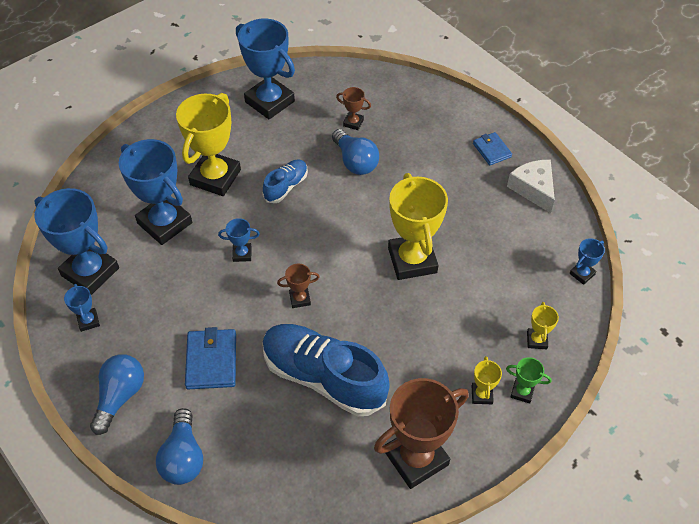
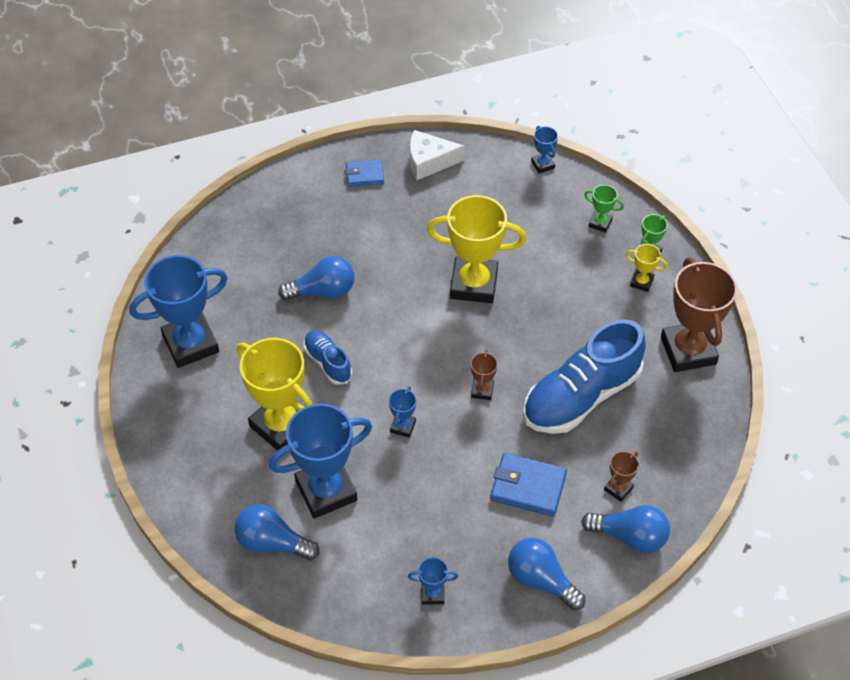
camera: 70 degrees left, 0 degrees up
(90, 272) = (364, 580): blue trophy -> none
(109, 205) = (272, 542): none -> blue light bulb
(353, 123) = (266, 276): brown trophy -> brown trophy (618, 488)
(536, 340) = (600, 223): yellow trophy -> green trophy

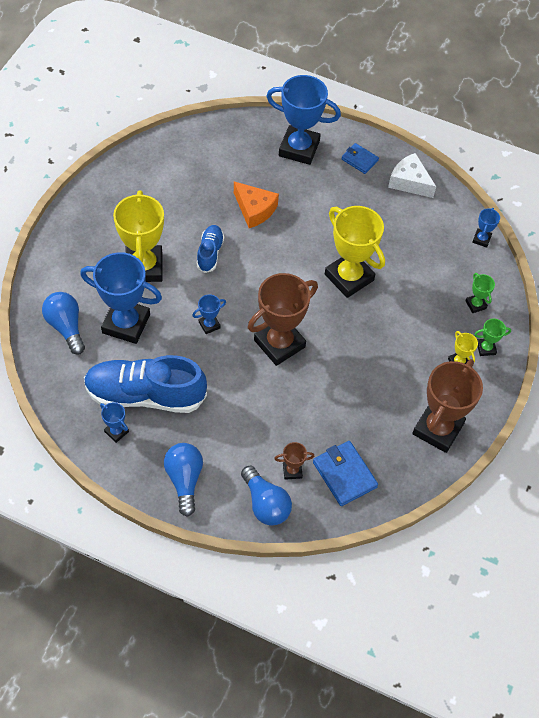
camera: 40 degrees right, 5 degrees up
(191, 344) = (148, 181): blue trophy -> blue trophy (299, 148)
(323, 291) = (254, 210): blue light bulb -> orange cheese
(482, 390) = (279, 343): brown trophy -> brown trophy, size x2.24
(528, 487) = (240, 421): blue wallet -> blue wallet (344, 475)
(581, 396) = (335, 398): blue shoe -> blue shoe (145, 395)

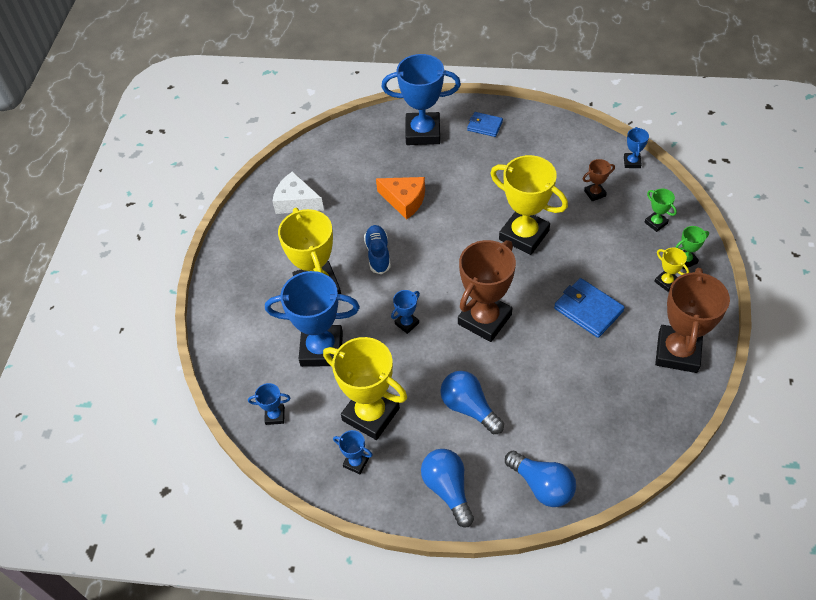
camera: 10 degrees left, 5 degrees down
(64, 369) = (275, 416): none -> blue trophy
(66, 327) = (261, 372): blue light bulb -> blue light bulb (469, 408)
(145, 395) = (371, 414): blue shoe -> yellow trophy
(292, 471) = (554, 442): brown trophy -> brown trophy (595, 193)
(344, 475) = (608, 428): blue wallet -> blue wallet (588, 310)
(409, 182) = (540, 131): white cheese -> white cheese (296, 202)

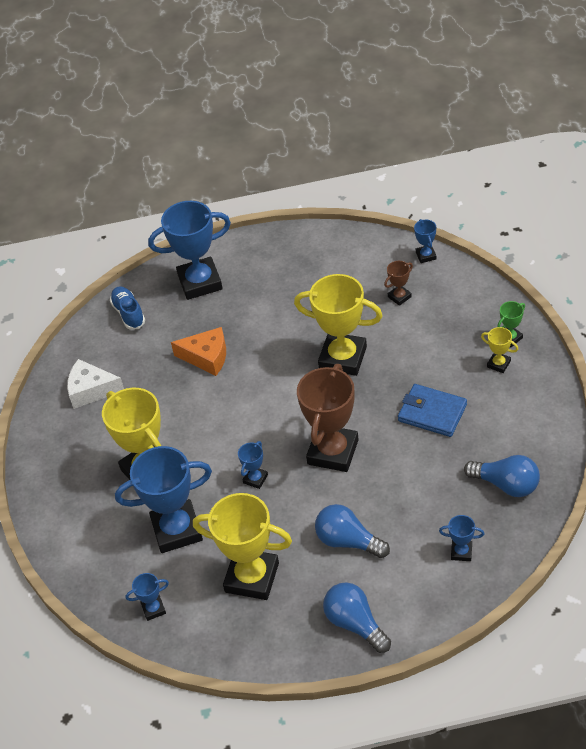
camera: 15 degrees left, 5 degrees down
(356, 462) = (254, 627): blue trophy -> blue trophy (461, 552)
(378, 254) = (199, 419): blue shoe -> blue shoe (129, 313)
(484, 126) = (263, 258): blue wallet -> none
(542, 486) = (445, 591): blue light bulb -> blue light bulb (506, 484)
(656, 223) = (469, 309): green trophy -> none
(677, 352) = (531, 428): brown trophy -> none

